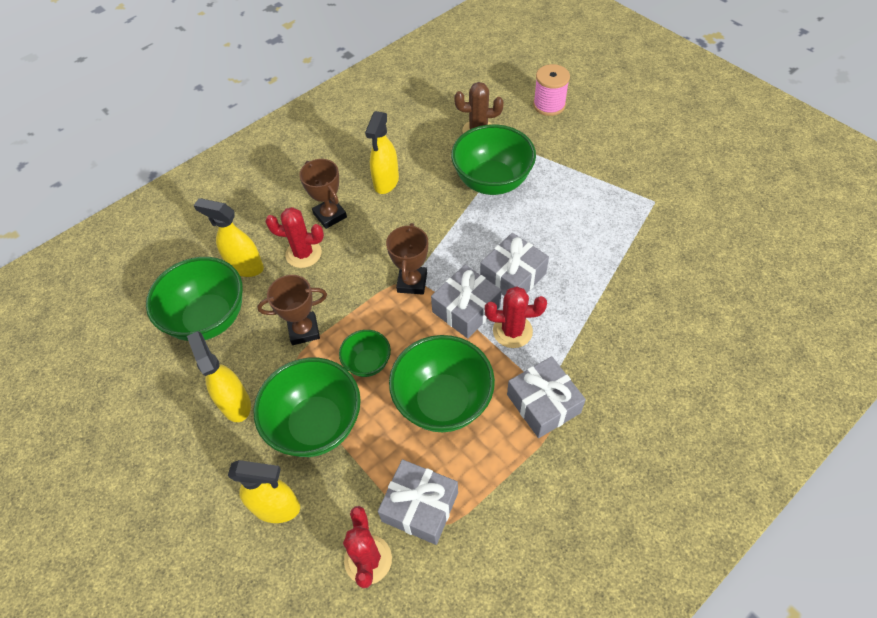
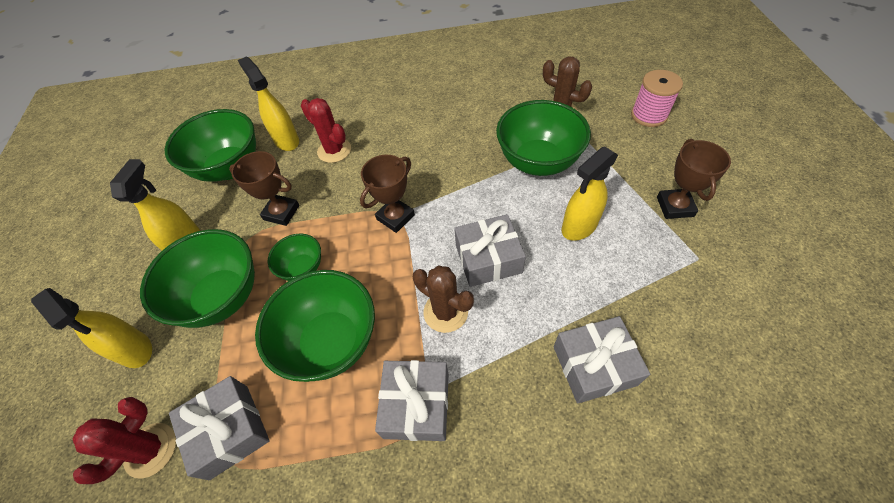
camera: 35 degrees right, 0 degrees up
(330, 215) = (379, 129): brown trophy -> brown trophy (675, 206)
(386, 182) = (445, 122): yellow spray bottle -> yellow spray bottle (578, 227)
(466, 309) = (421, 266): grey gift -> grey gift (594, 365)
(512, 331) = (445, 312): red cactus -> brown cactus

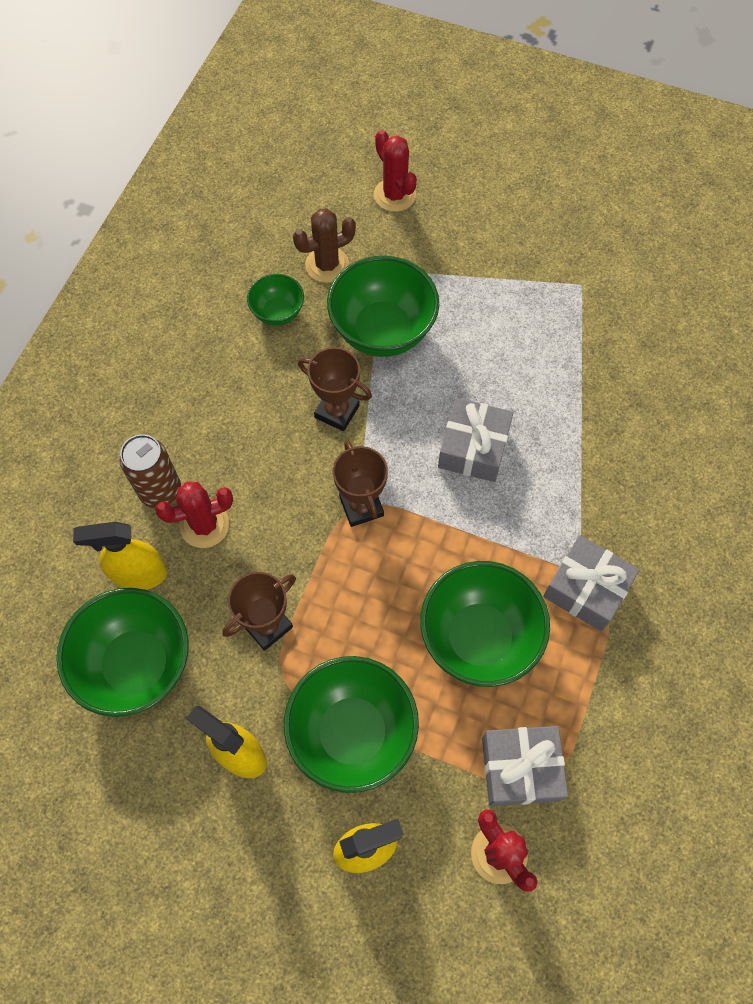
camera: 65 degrees left, 10 degrees up
(302, 268) = (368, 631): green bowl -> green bowl (278, 312)
(345, 122) = (160, 491): none -> brown can
(445, 312) = (509, 517): brown cactus -> none
(578, 227) = (489, 350): yellow spray bottle -> none
(594, 365) = (629, 430): grey gift -> none
(649, 115) = (394, 195): pink spool -> red cactus
(675, 206) = (518, 260): brown trophy -> brown trophy (337, 411)

